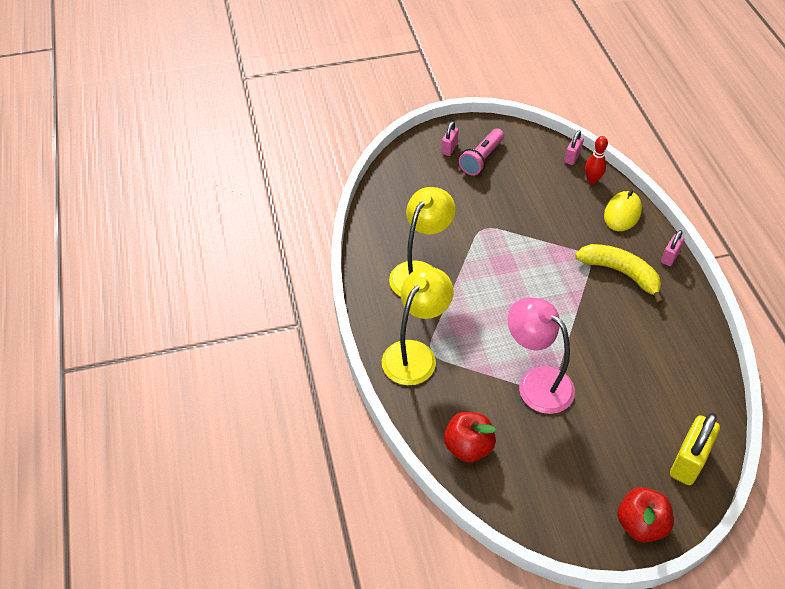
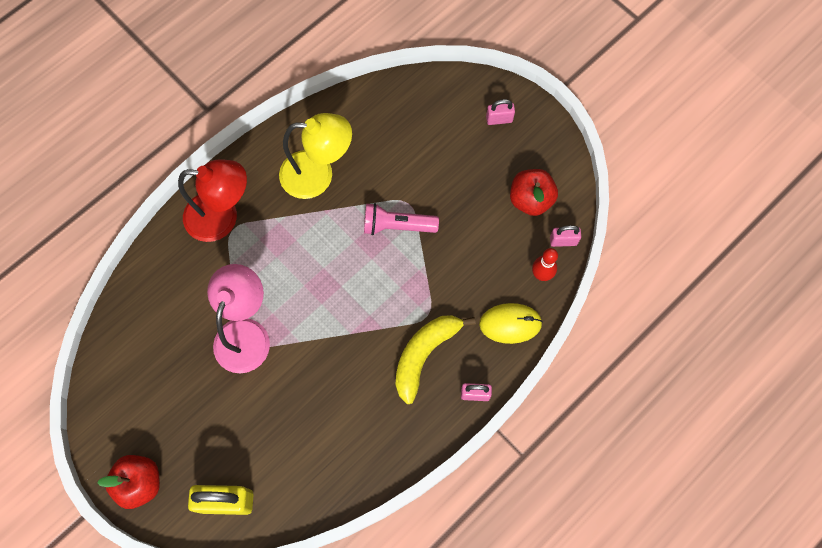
camera: 60 degrees right, 20 degrees up
(415, 354) = (222, 217): yellow lamp -> red lamp
(468, 447) = (147, 307): red apple -> red apple (530, 199)
(481, 159) = (503, 156): pink flashlight -> pink flashlight (397, 226)
(620, 273) = (424, 354): yellow banana -> yellow banana turned 150 degrees counterclockwise

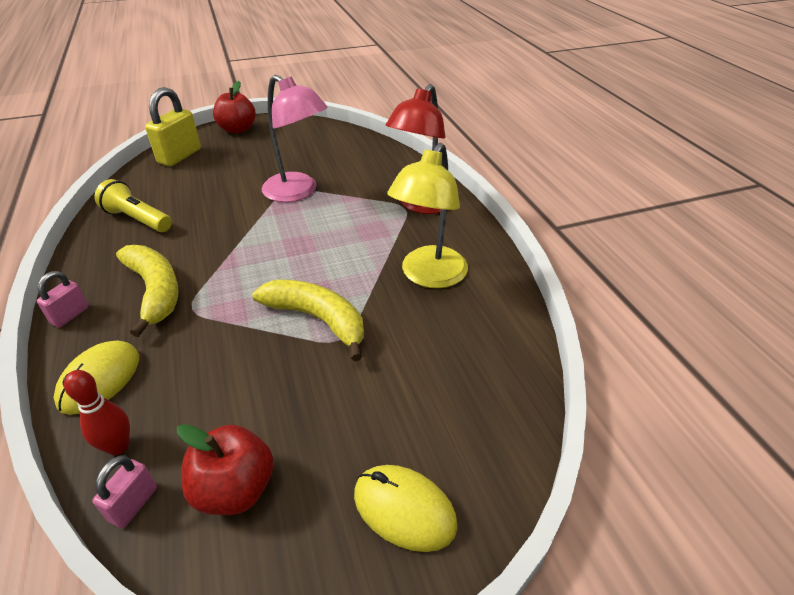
camera: 115 degrees right, 30 degrees down
(349, 447) = (137, 219): none -> yellow flashlight
(397, 226) = (317, 319): pink flashlight -> yellow banana
(499, 119) = (404, 509): pink padlock -> yellow mouse

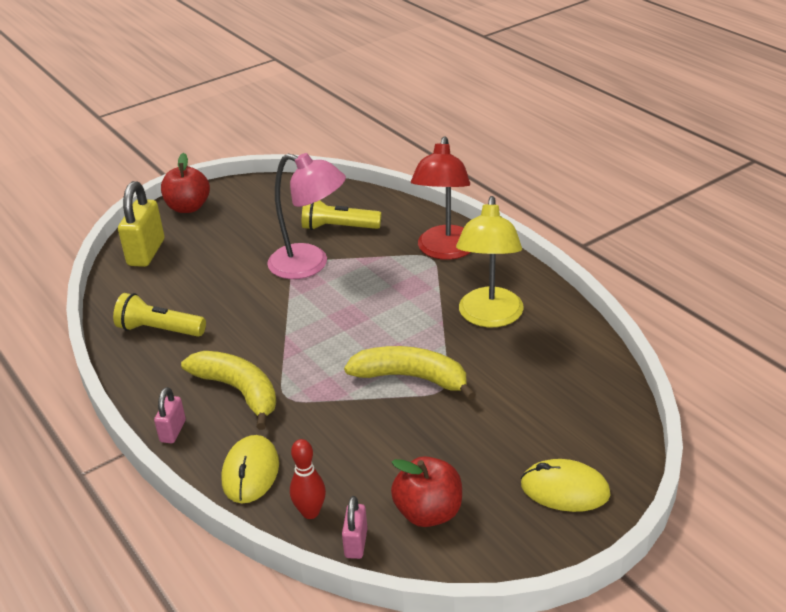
camera: 15 degrees left, 5 degrees down
(342, 167) = (338, 227): none -> yellow flashlight

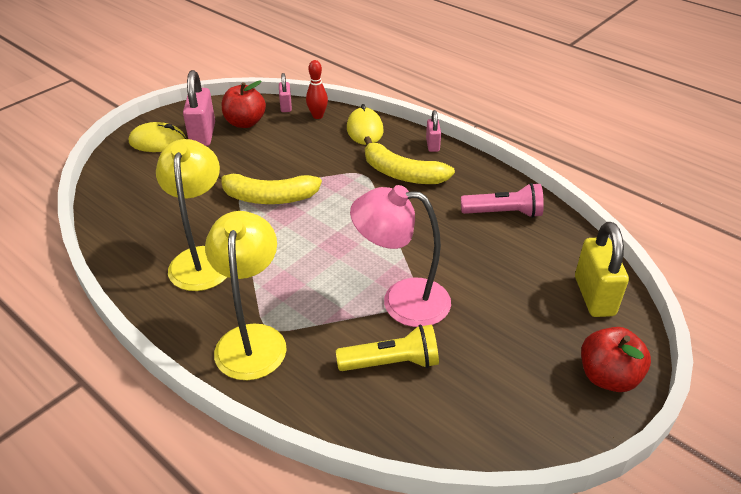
camera: 165 degrees right, 5 degrees up
(159, 330) = (504, 213): yellow flashlight -> pink flashlight
(445, 251) = (252, 339): red lamp -> yellow lamp
(496, 494) = (203, 135): none -> pink padlock

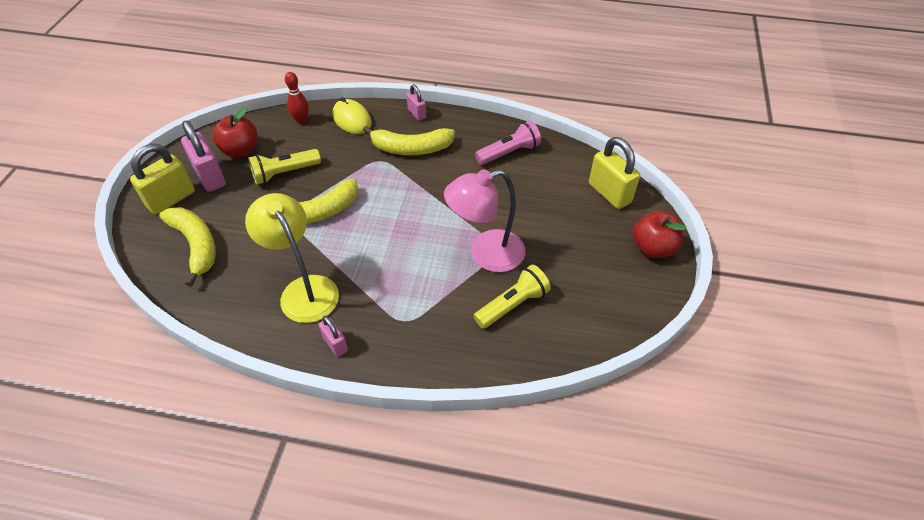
camera: 30 degrees left, 10 degrees up
(146, 185) = (196, 245): none -> yellow banana
(158, 142) = (171, 199): yellow mouse -> yellow padlock
(252, 339) = (398, 336): yellow lamp -> none
(267, 154) = (284, 173): none -> yellow flashlight
(286, 106) = (265, 121): pink padlock -> pink padlock (335, 344)

